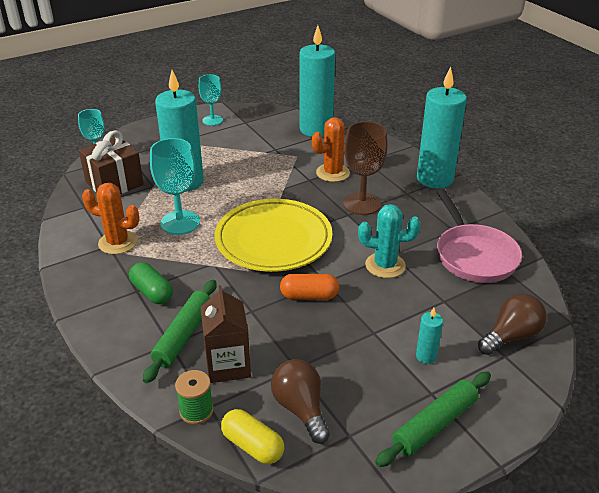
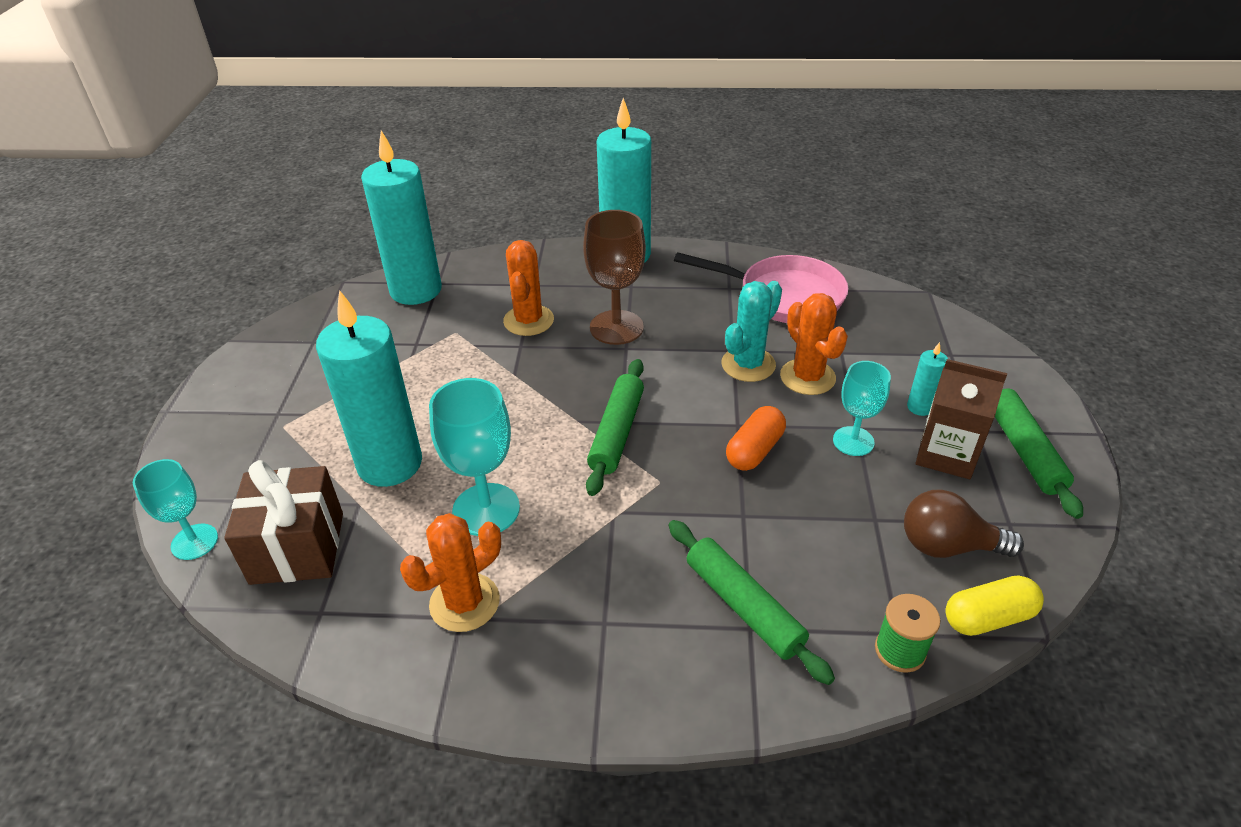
camera: 55 degrees left, 5 degrees up
(152, 292) = (623, 606): green capsule -> none
(212, 120) = (264, 370): turquoise goblet -> turquoise goblet (853, 441)
(228, 365) = (832, 582): brown carton -> brown carton (946, 454)
(273, 240) = (616, 433): yellow plate -> green rolling pin
(400, 294) = (807, 377): none -> orange cactus
(511, 336) = (926, 336): brown light bulb -> none

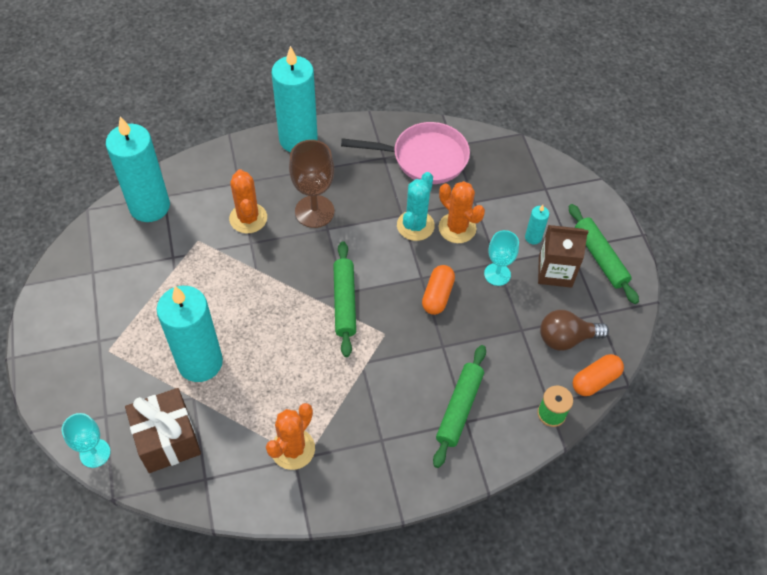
camera: 20 degrees left, 15 degrees up
(486, 509) = (280, 381): turquoise goblet -> none
(743, 606) = (459, 408): green rolling pin -> green rolling pin turned 75 degrees clockwise
(988, 617) = (595, 380): yellow capsule -> orange capsule

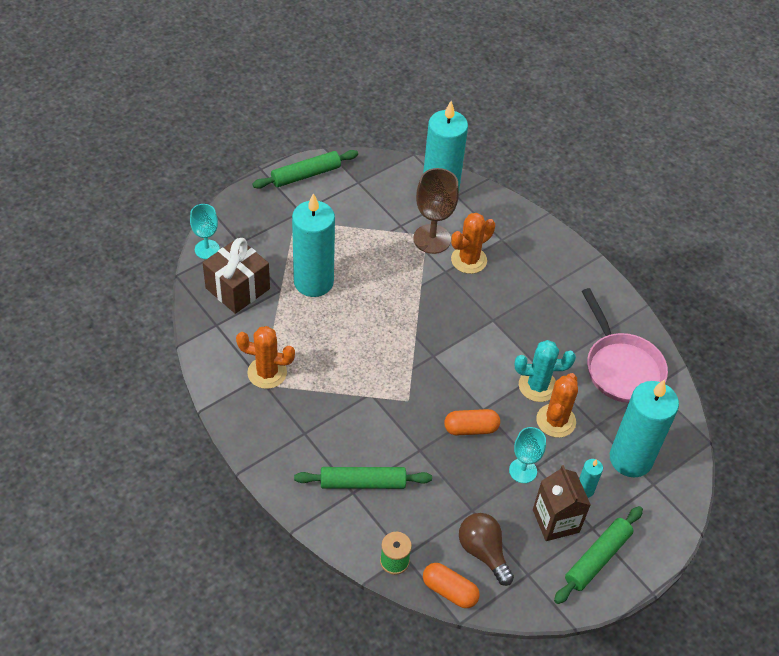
camera: 65 degrees right, 5 degrees down
(298, 139) = (576, 263): turquoise candle -> turquoise candle (630, 459)
(314, 211) = (505, 304): brown goblet -> brown goblet (432, 239)
(344, 302) = (423, 359): green rolling pin -> green rolling pin (306, 175)

